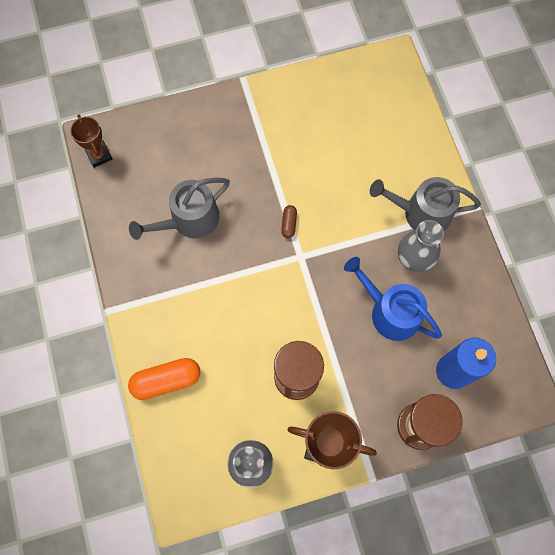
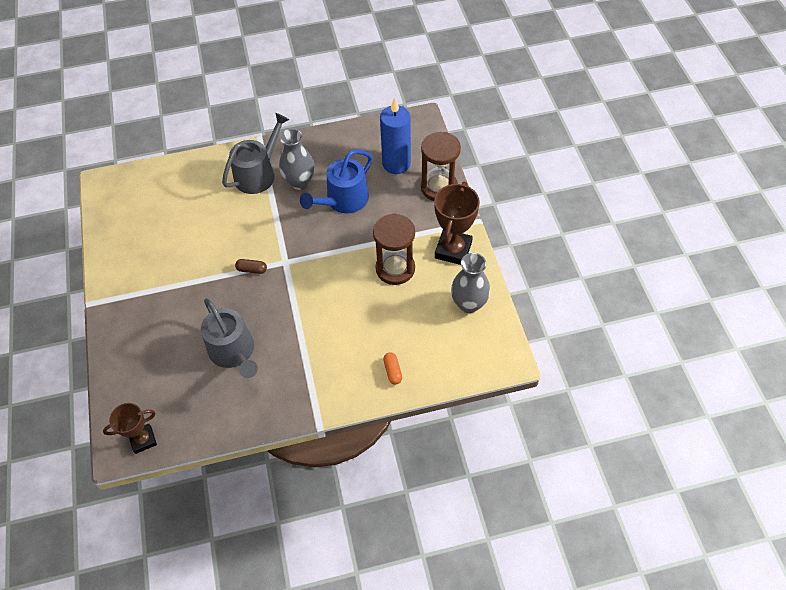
camera: 85 degrees left, 15 degrees down
(166, 381) = (392, 371): orange capsule -> orange capsule, size x0.51
(421, 213) = (258, 174): grey watering can -> grey watering can turned 150 degrees counterclockwise

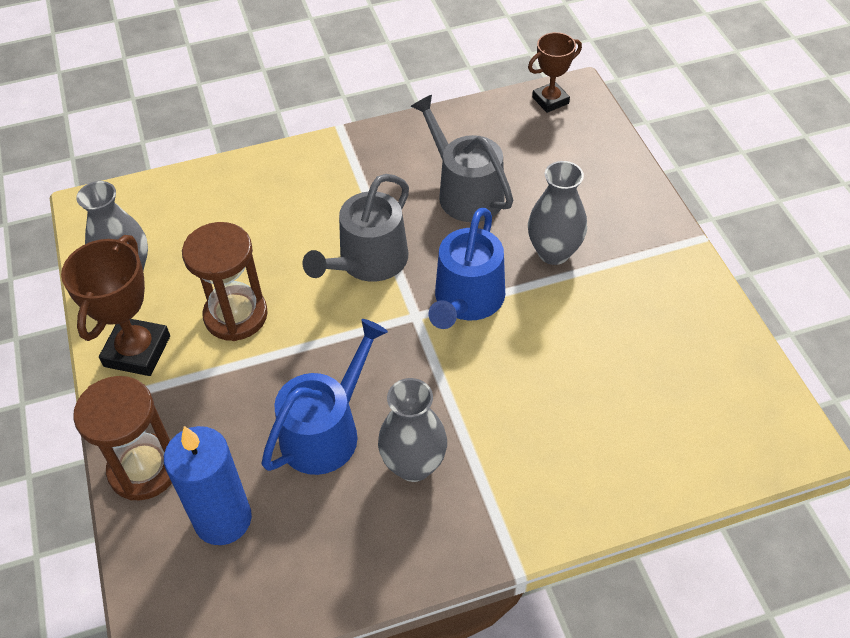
camera: 175 degrees right, 5 degrees down
(188, 299) = (553, 252): none -> grey vase
(252, 269) = (467, 300): brown capsule -> blue watering can
(258, 174) = (498, 479): grey watering can -> grey watering can (368, 262)
(392, 371) = (246, 184): orange capsule -> none

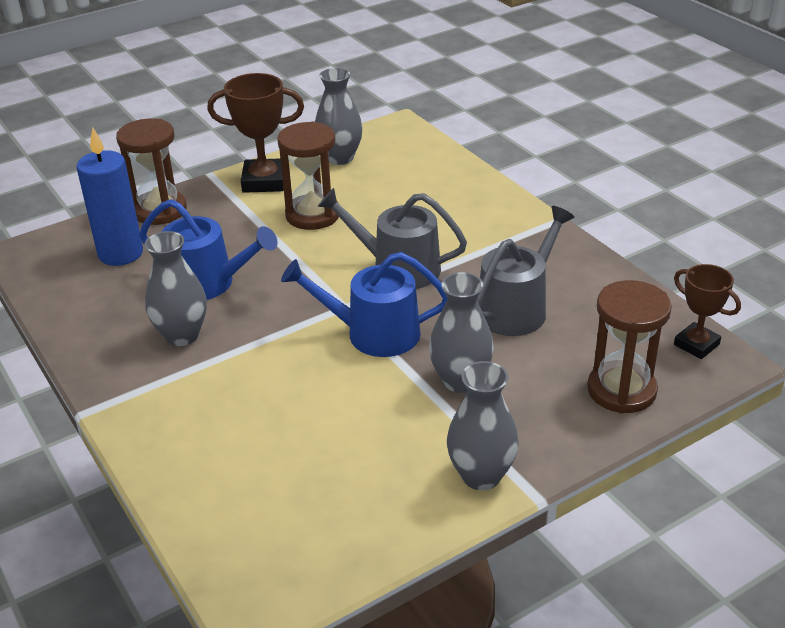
camera: 75 degrees right, 15 degrees down
(593, 157) = (621, 390): none -> brown hourglass
(673, 265) = (481, 476): none -> grey vase

